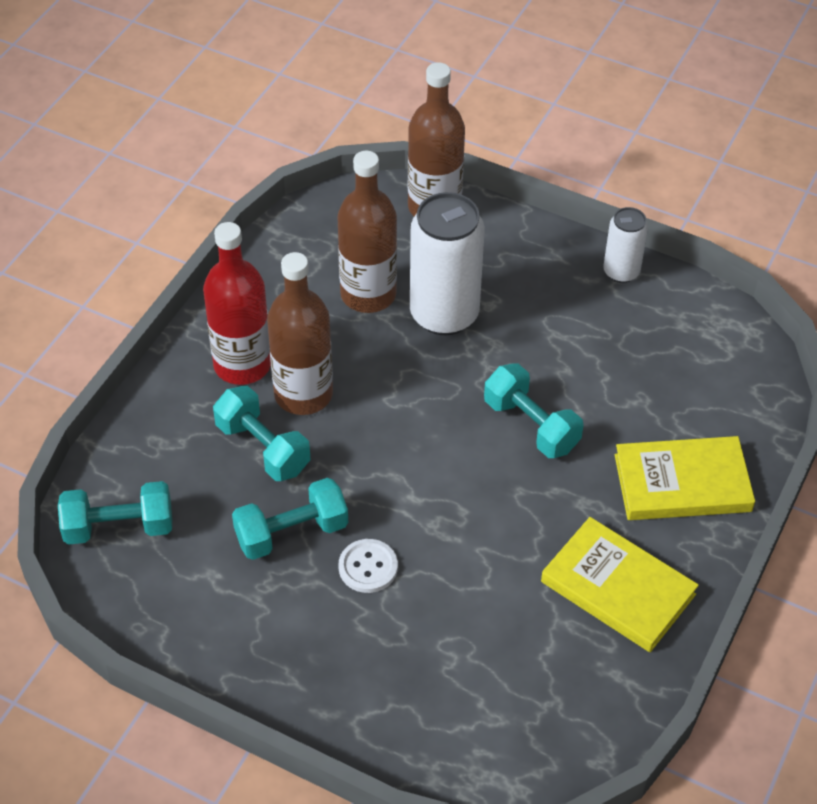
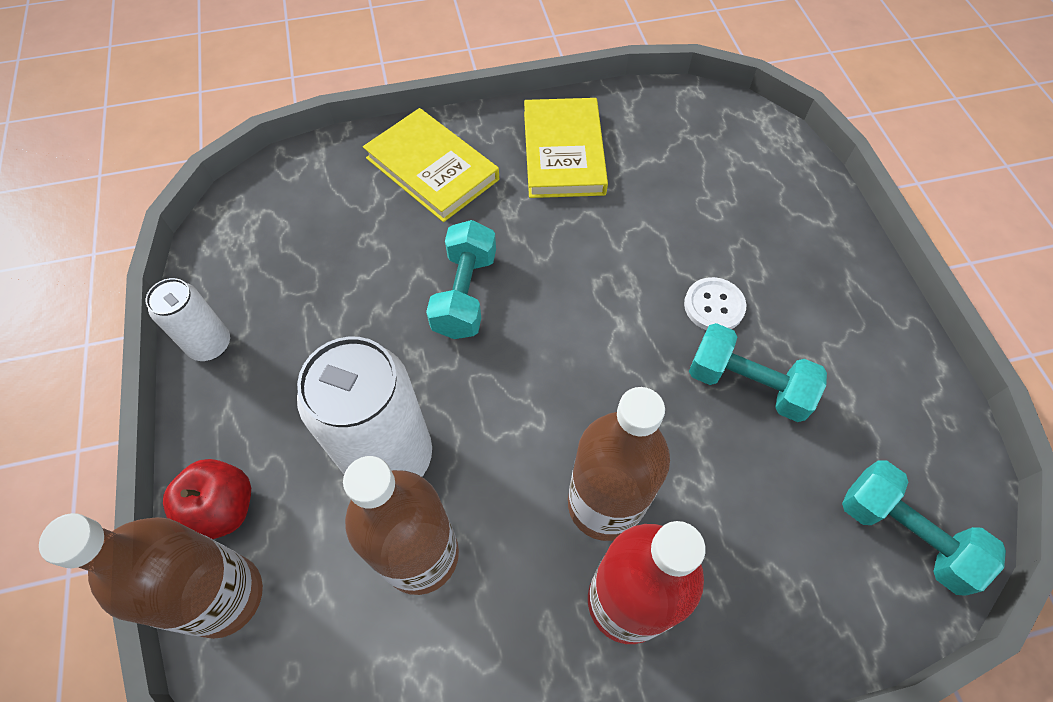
camera: 130 degrees left, 10 degrees up
(263, 448) = (696, 485): turquoise dumbbell -> none
(489, 228) = (222, 509): none -> red apple

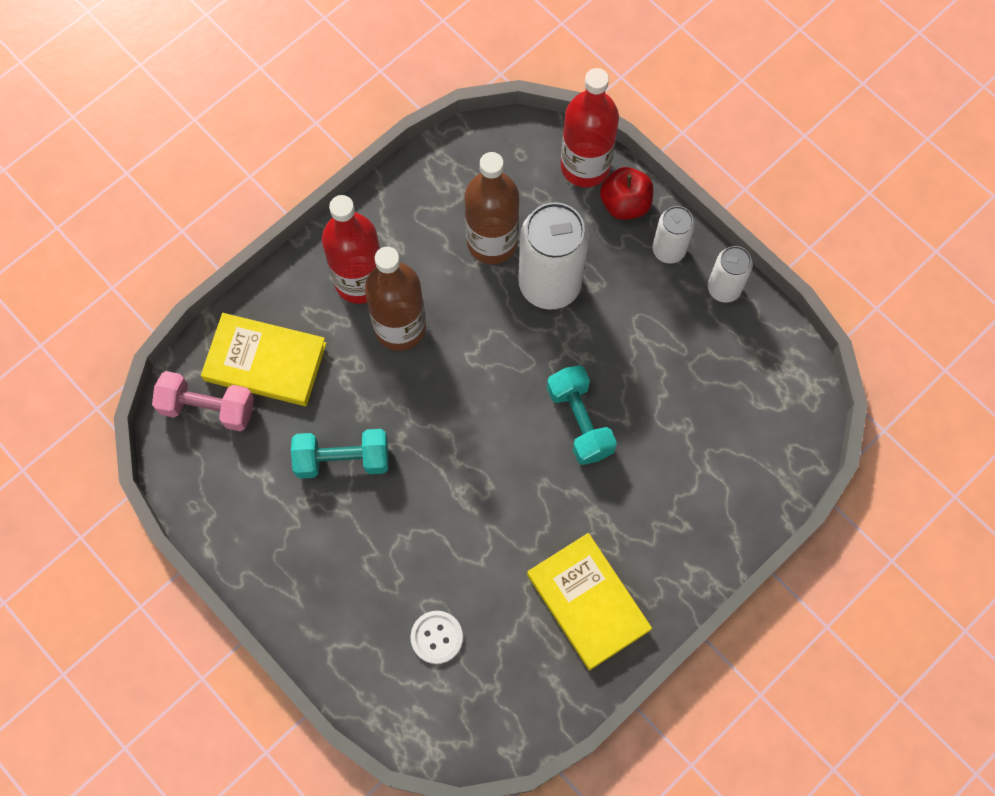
camera: 150 degrees right, 10 degrees up
(224, 596) = (585, 166): brown bottle -> red bottle
(226, 420) = (668, 250): none -> white can
(432, 169) = (685, 521): yellow book -> yellow book (265, 362)
(714, 306) = (392, 513): white button -> white button (436, 637)
(904, 533) = (208, 408): turquoise dumbbell -> pink dumbbell

